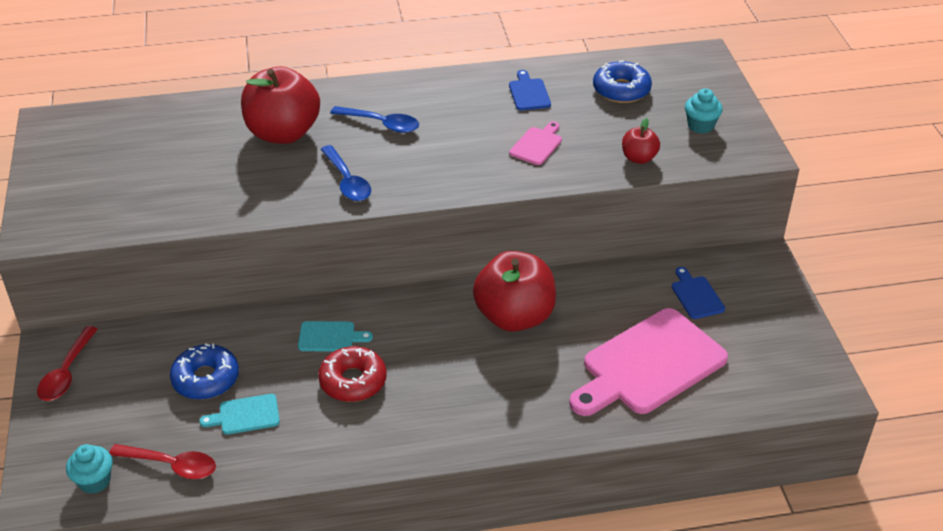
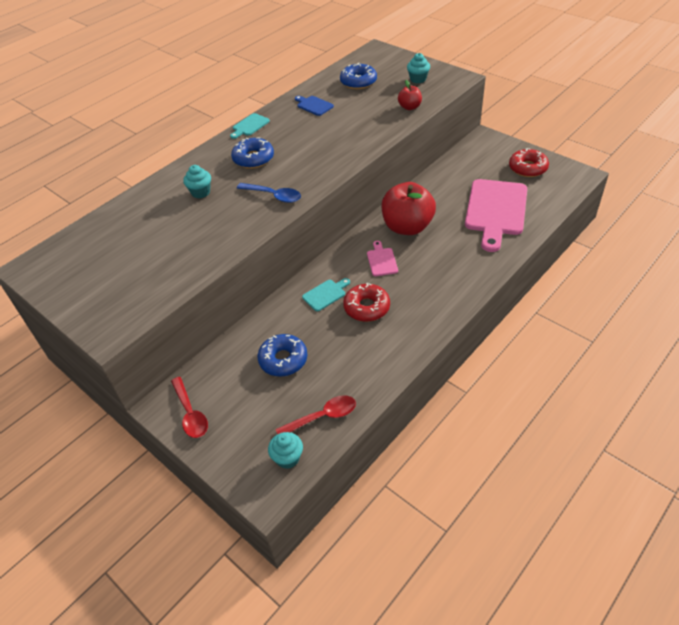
camera: 35 degrees left, 5 degrees up
(245, 415) = (330, 362): turquoise cutting board -> turquoise cutting board (249, 126)
(283, 133) = (200, 192): red apple -> turquoise cupcake
(381, 124) = (253, 159): blue spoon -> blue donut
(537, 145) = (352, 126): pink cutting board -> pink cutting board (382, 260)
(696, 295) = (476, 169): blue cutting board -> none
(767, 336) = (527, 168): none -> red donut

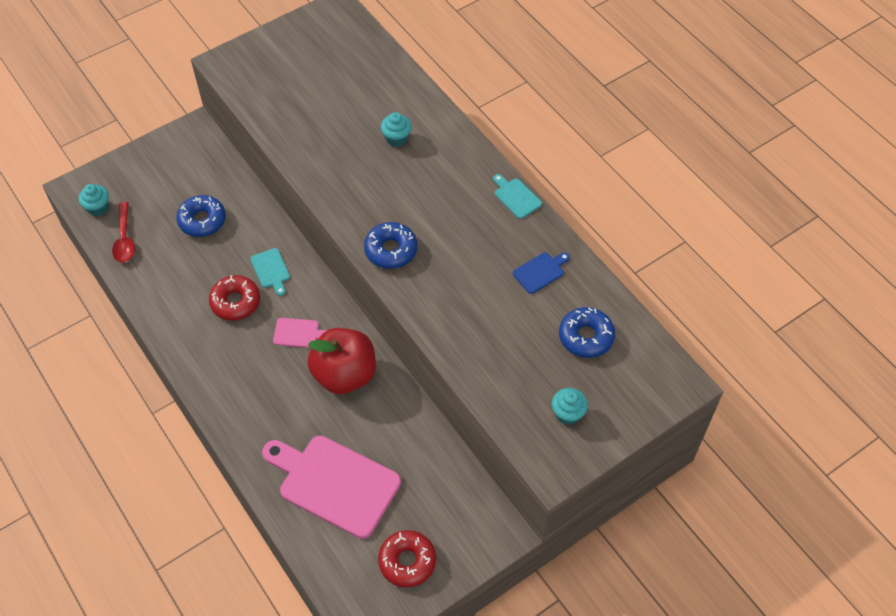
camera: 100 degrees right, 10 degrees up
(190, 413) = (177, 147): red spoon -> none
(253, 159) = (441, 192): blue donut -> blue donut (391, 250)
(274, 196) = (361, 201): blue spoon -> none
(409, 107) = (494, 381): red apple -> none

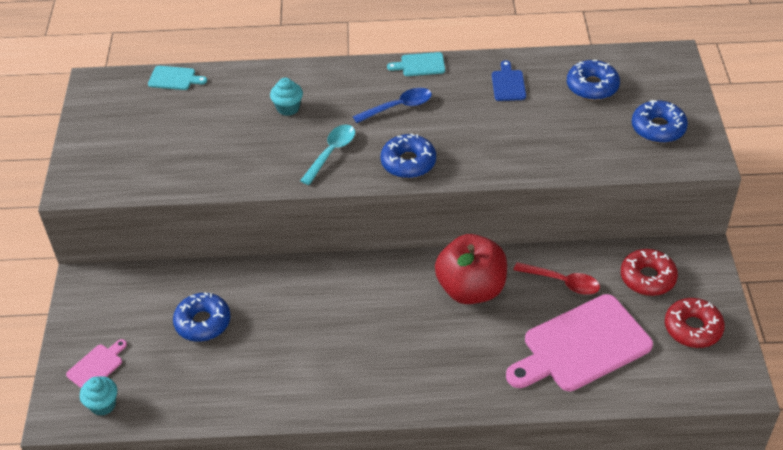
camera: 55 degrees left, 10 degrees down
(124, 239) = (166, 397): red spoon -> red spoon (562, 282)
(235, 302) = (324, 336): red donut -> red donut (647, 278)
(271, 270) = (310, 293): turquoise cutting board -> turquoise cutting board (174, 78)
(299, 333) = (399, 303): pink cutting board -> pink cutting board (97, 366)
(366, 194) = (331, 153): none -> turquoise spoon
(452, 209) = (398, 107): none -> blue spoon
(567, 414) = (658, 128): turquoise cupcake -> blue donut

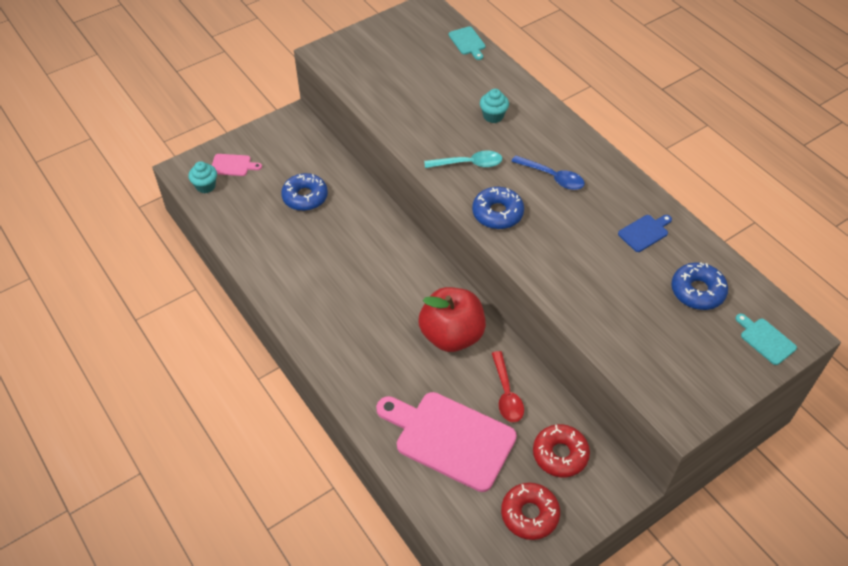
camera: 55 degrees right, 5 degrees up
(420, 65) = (613, 166): turquoise cutting board -> turquoise cutting board (765, 339)
(658, 128) = (689, 363): blue donut -> none

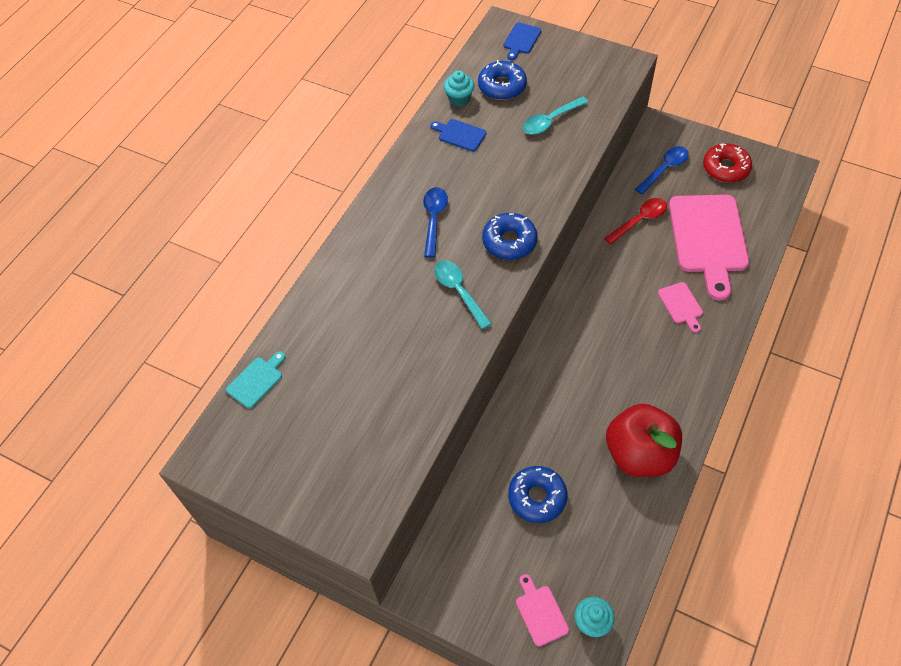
camera: 115 degrees left, 5 degrees up
(393, 371) = (681, 305): none -> pink cutting board
(451, 335) = (613, 281): red apple -> red apple (639, 454)
(493, 116) = (374, 301): turquoise cupcake -> turquoise cupcake (459, 99)
(560, 454) = (664, 169): red donut -> blue spoon
(626, 307) = (550, 121): none -> turquoise spoon
(765, 339) = (521, 40): turquoise cutting board -> blue cutting board

